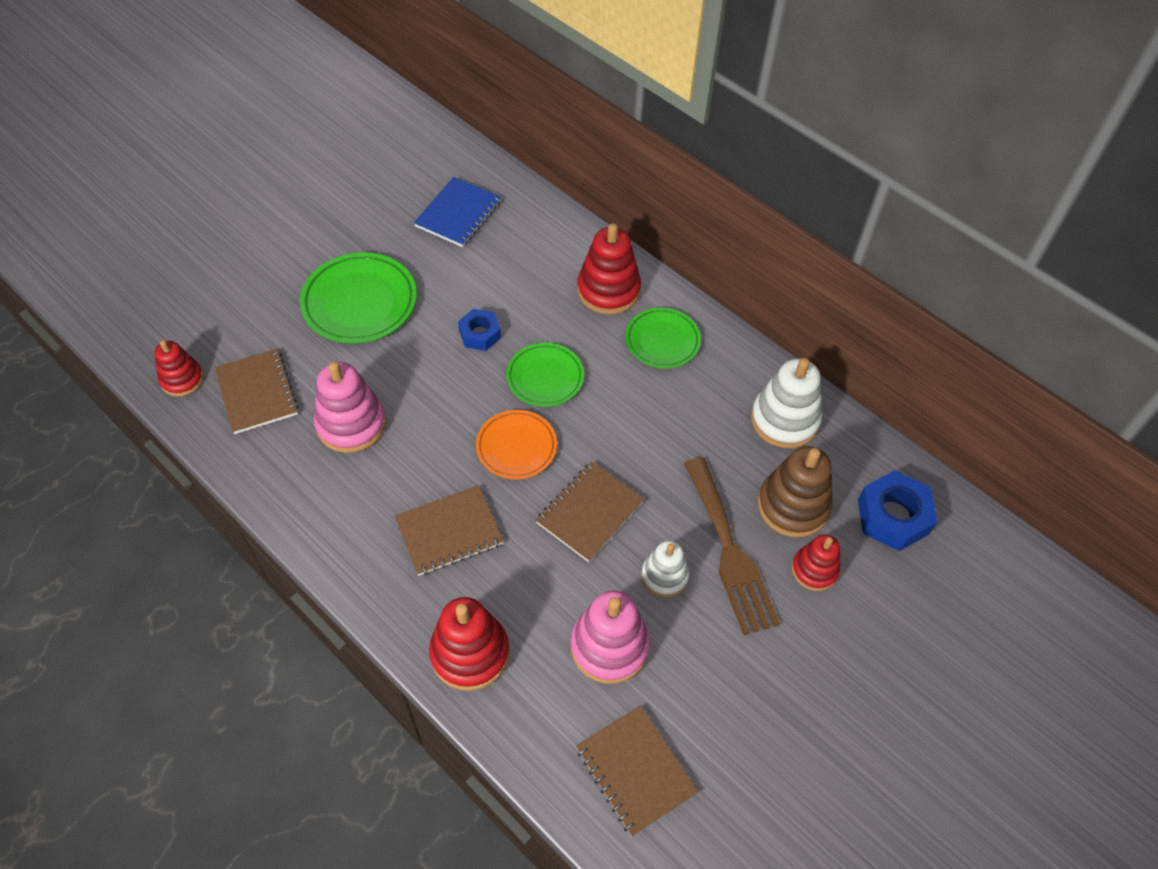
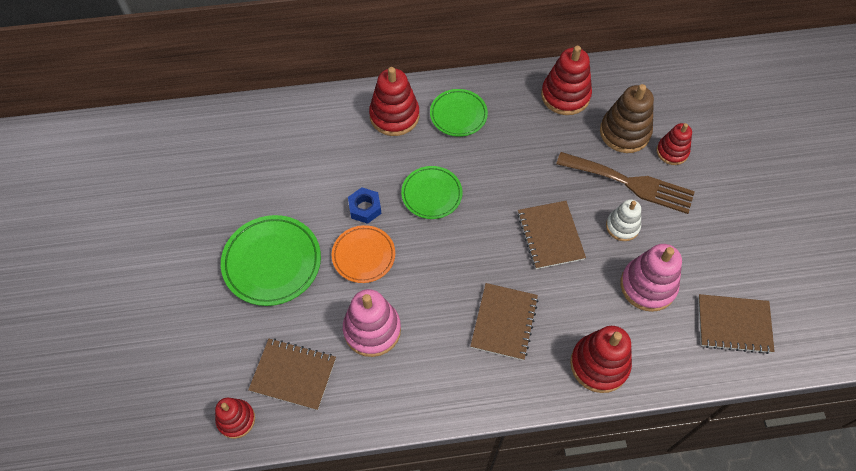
camera: 50 degrees left, 5 degrees up
(458, 214) = (250, 156): blue notebook -> none
(516, 447) = (471, 244): orange plate -> orange plate (363, 256)
(784, 420) = (565, 95): white stacking toy -> red stacking toy
(893, 517) = (666, 92): blue nut -> none

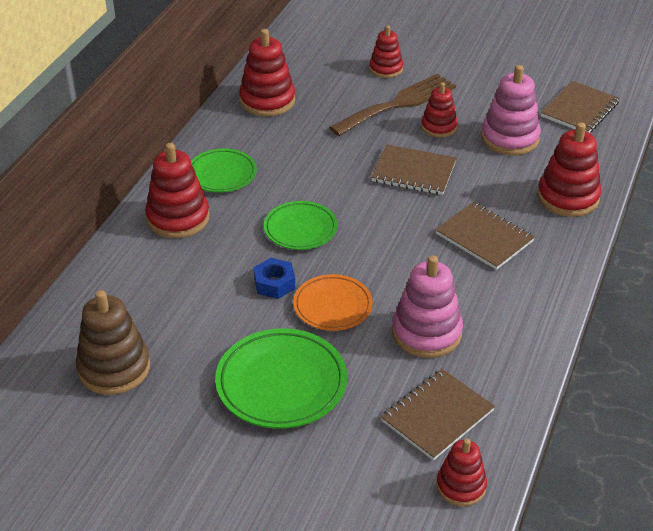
camera: 60 degrees left, 20 degrees down
(622, 226) = (439, 127): white stacking toy -> red stacking toy
(624, 132) = (341, 85): brown stacking toy -> brown stacking toy (114, 368)

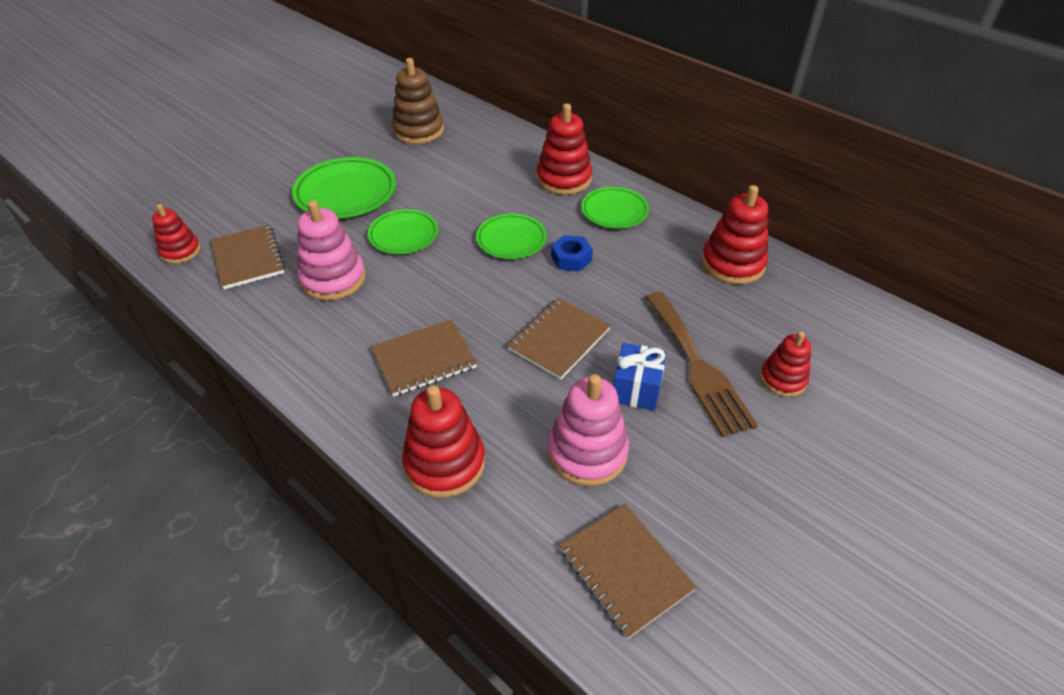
camera: 110 degrees right, 5 degrees up
(274, 283) = (452, 211): blue nut -> blue nut (571, 258)
(332, 306) = (403, 235): orange plate -> green plate
(439, 127) = (636, 389): red stacking toy -> blue gift

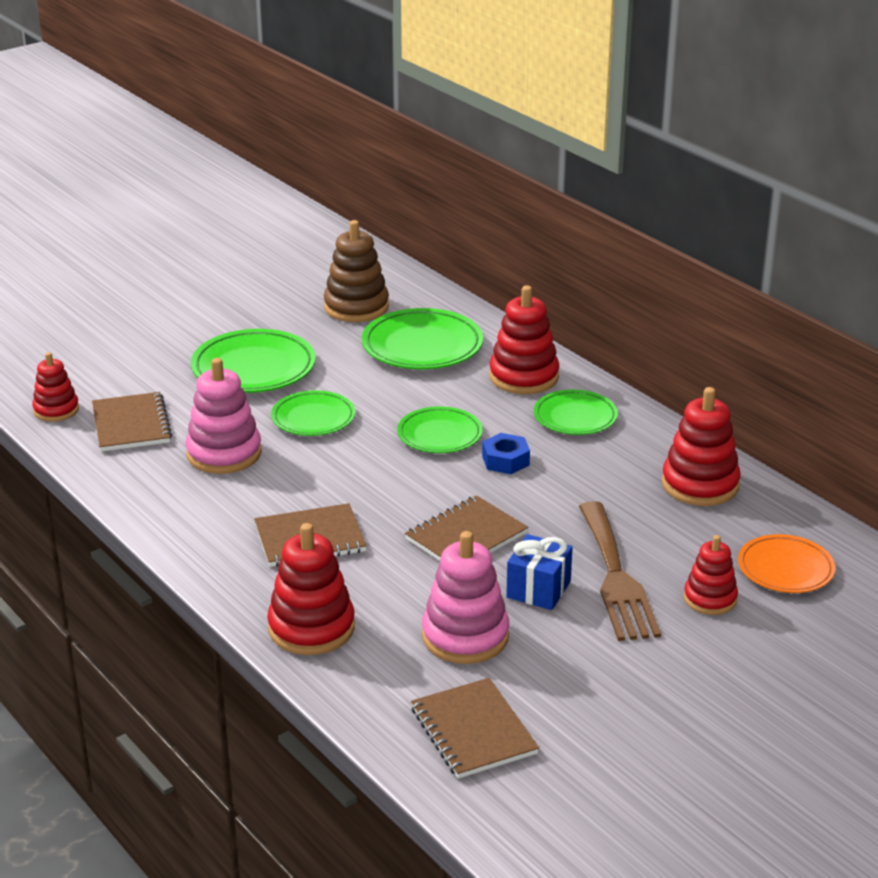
camera: 10 degrees right, 15 degrees down
(477, 160) = (422, 346): none -> green plate
(831, 339) = (785, 569): none -> orange plate

